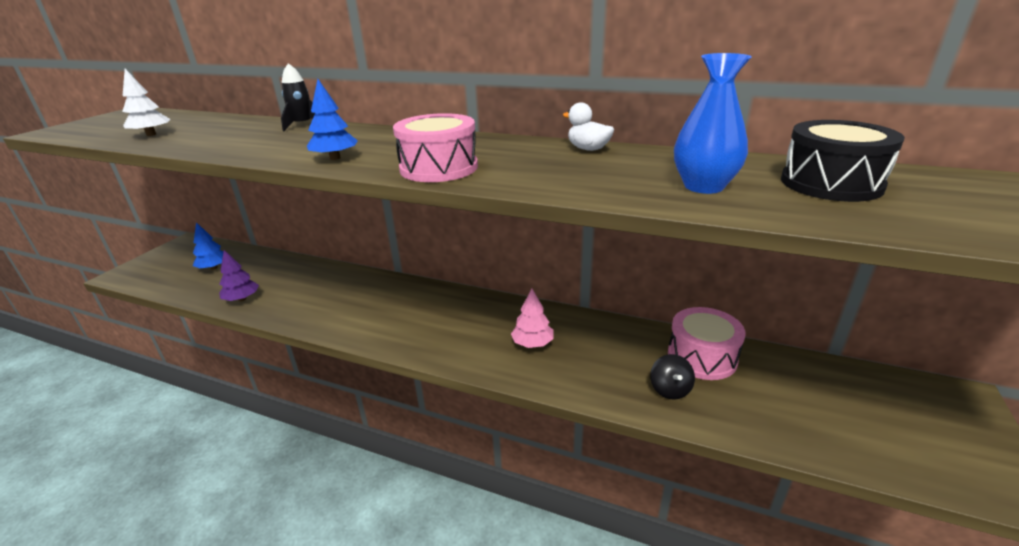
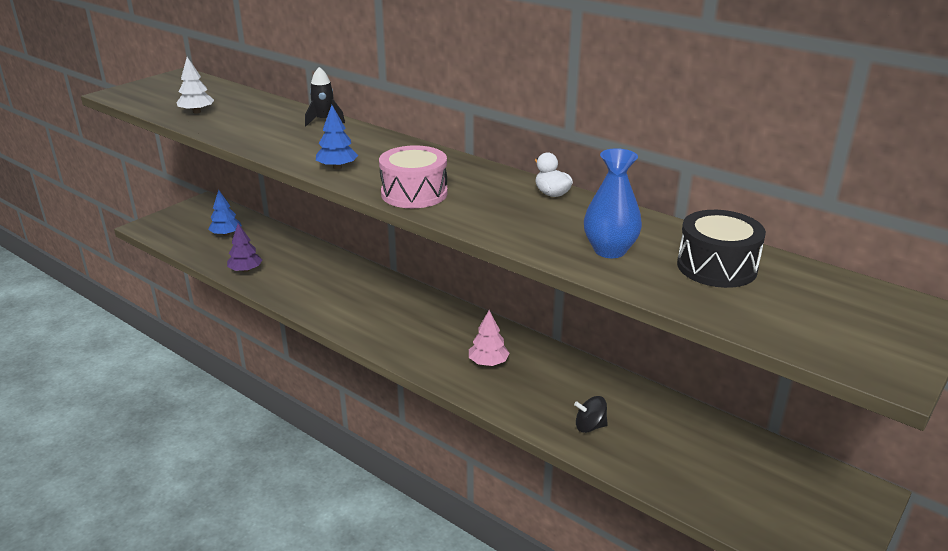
camera: 15 degrees right, 0 degrees up
(670, 389) = (590, 426): black spinning top -> black spinning top turned 75 degrees clockwise
(702, 357) = (639, 407): pink drum -> none

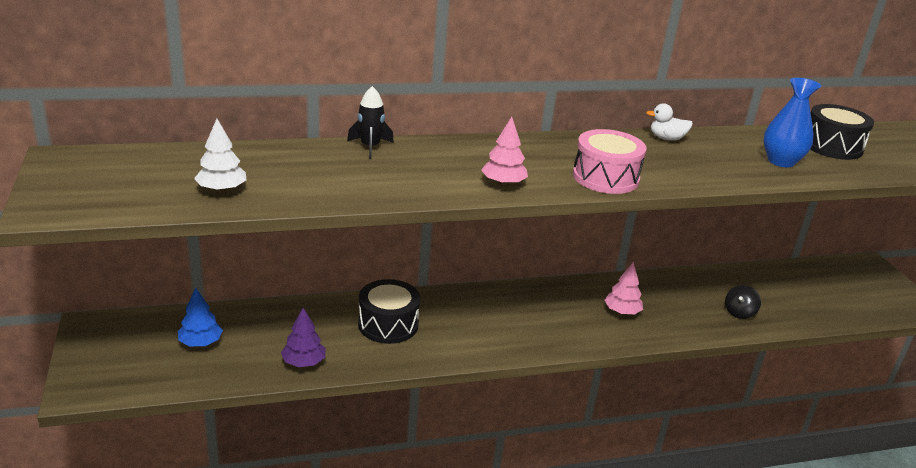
camera: 55 degrees left, 0 degrees up
(325, 278) = (388, 324): none -> black drum
(337, 167) = (503, 183): blue tree -> pink tree

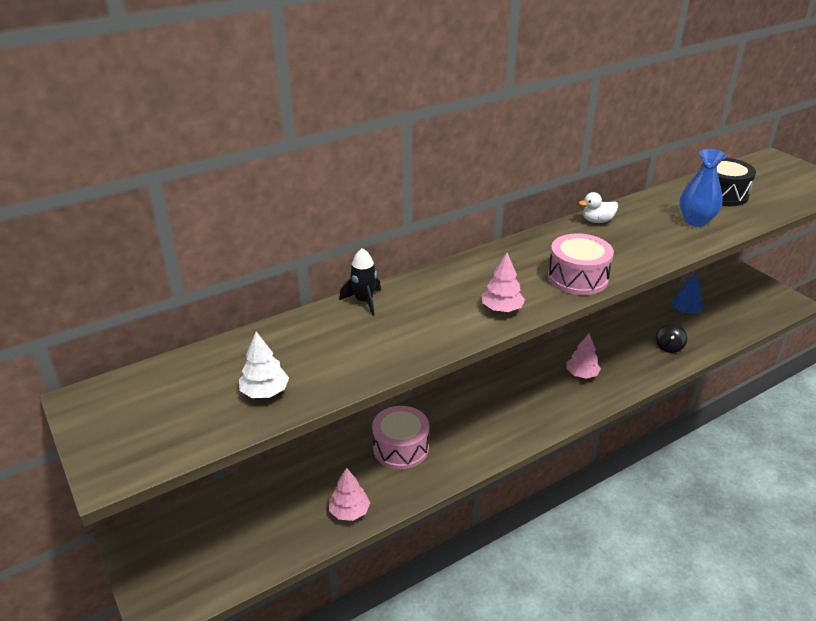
camera: 15 degrees left, 5 degrees up
(200, 342) = (245, 522): blue tree -> blue tree (685, 311)
(304, 362) = (349, 511): purple tree -> pink tree
(388, 324) = (401, 448): black drum -> pink drum

